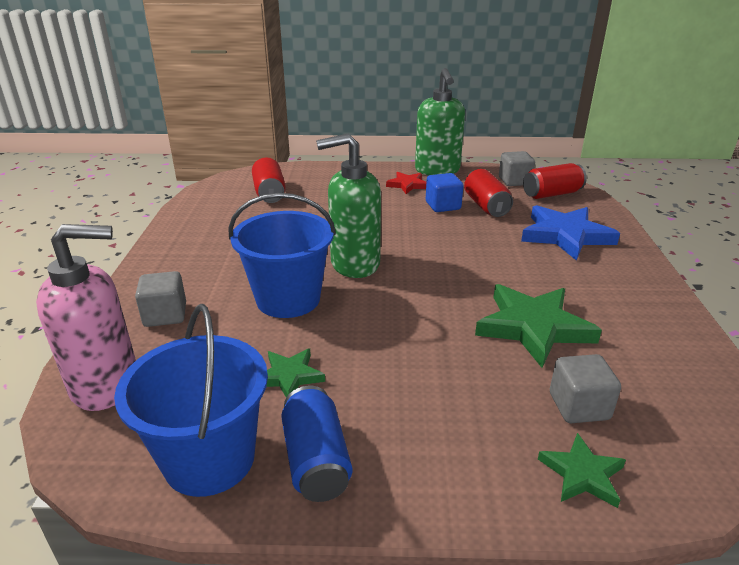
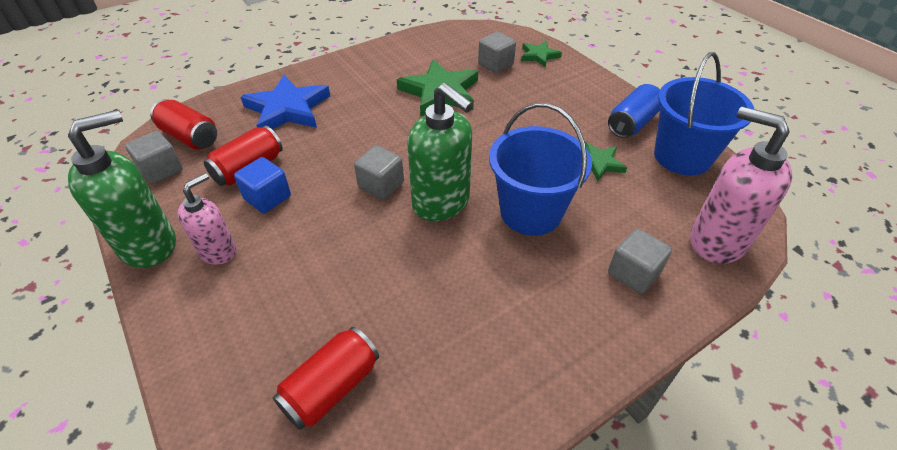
camera: 125 degrees left, 15 degrees up
(407, 185) = (218, 251): red star -> pink soap dispenser
(407, 247) = (381, 185): none -> grey cube

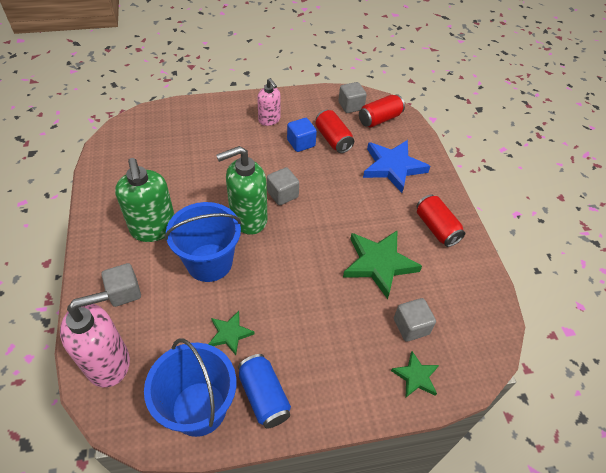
camera: 110 degrees right, 5 degrees up
(149, 245) = (289, 98): green soap dispenser -> green soap dispenser (153, 229)
(331, 388) = (160, 143): red can -> red can (436, 228)

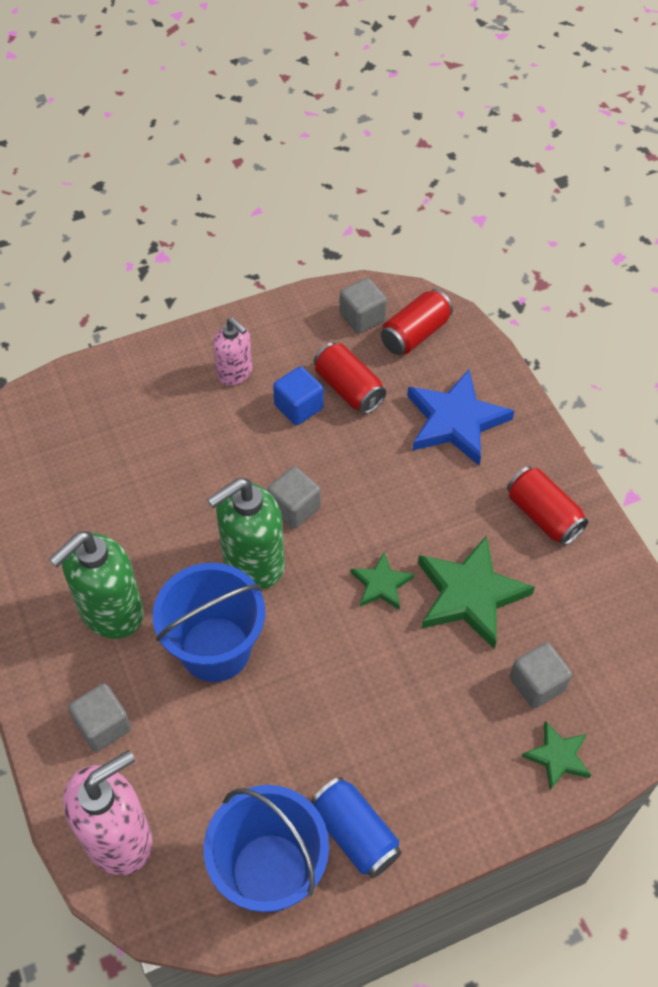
camera: 10 degrees left, 5 degrees up
(153, 229) = (111, 612): green soap dispenser -> green soap dispenser turned 75 degrees clockwise
(230, 334) = (280, 754): green star -> green star (381, 584)

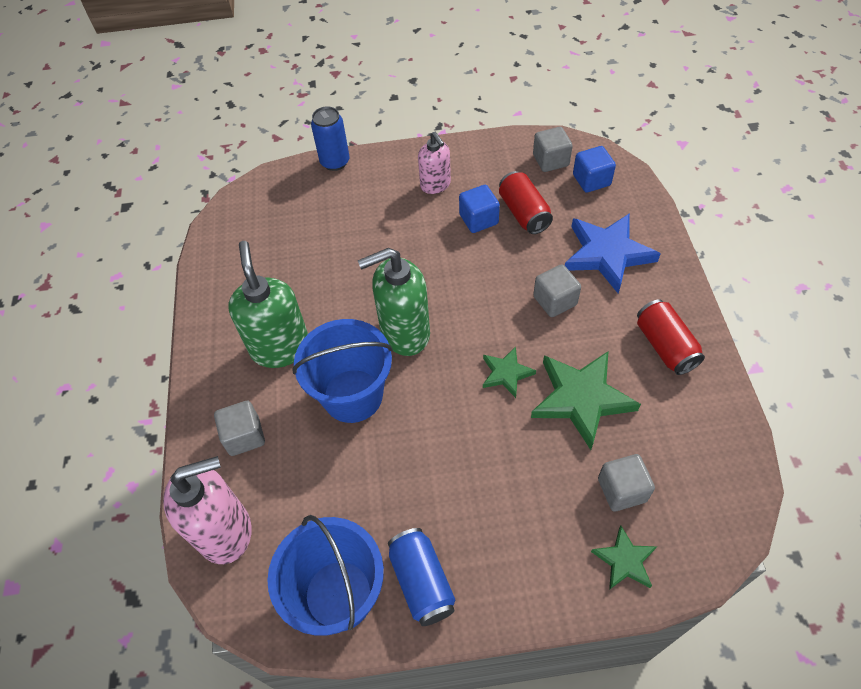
camera: 20 degrees right, 0 degrees up
(101, 365) = (335, 162): none -> blue can
(111, 612) = (280, 347): green soap dispenser -> green soap dispenser turned 105 degrees clockwise
(294, 508) = (451, 297): grey cube -> grey cube (555, 301)
(415, 334) = (591, 180): red can -> blue cube

